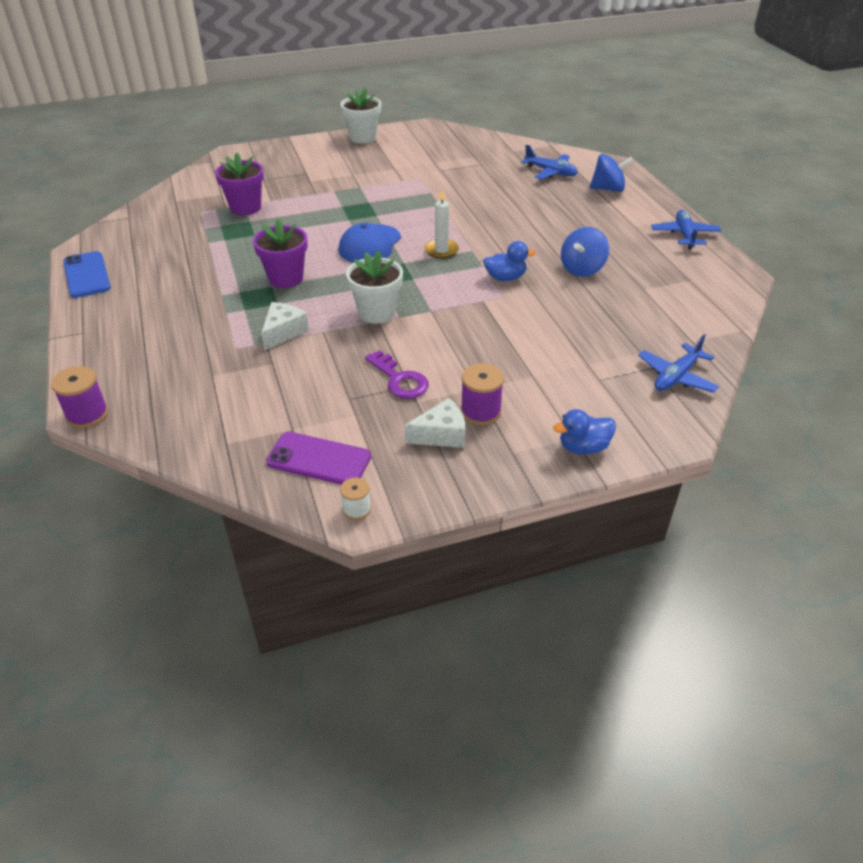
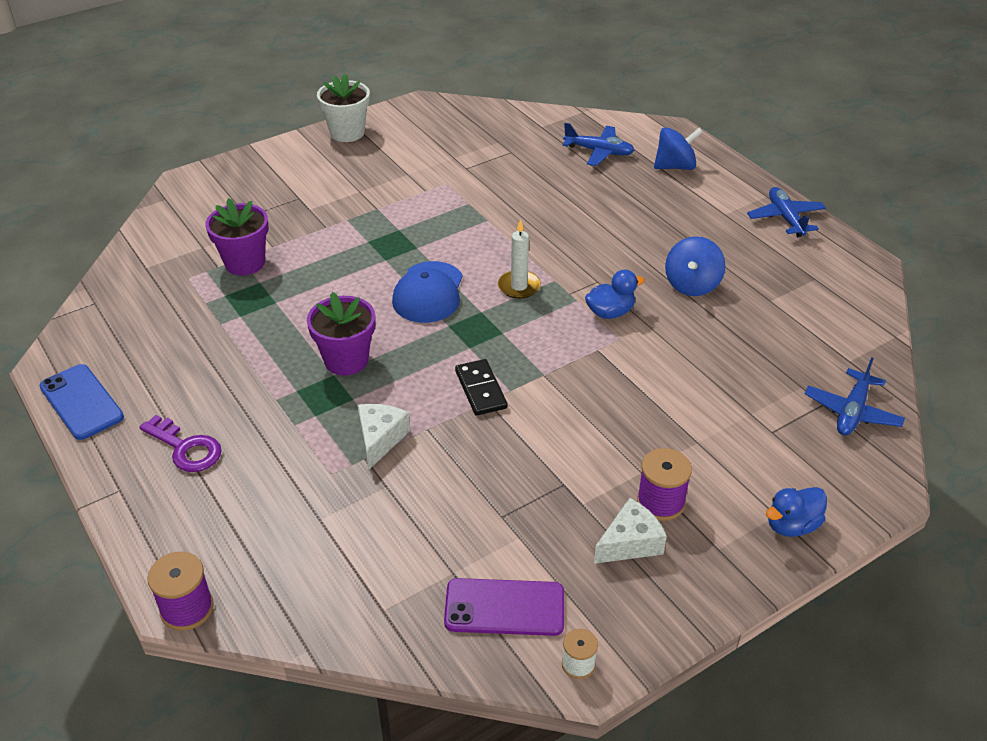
camera: 15 degrees left, 0 degrees up
(376, 313) = (481, 389): white flower pot -> black domino
(399, 379) = (549, 478): purple key -> purple key (186, 448)

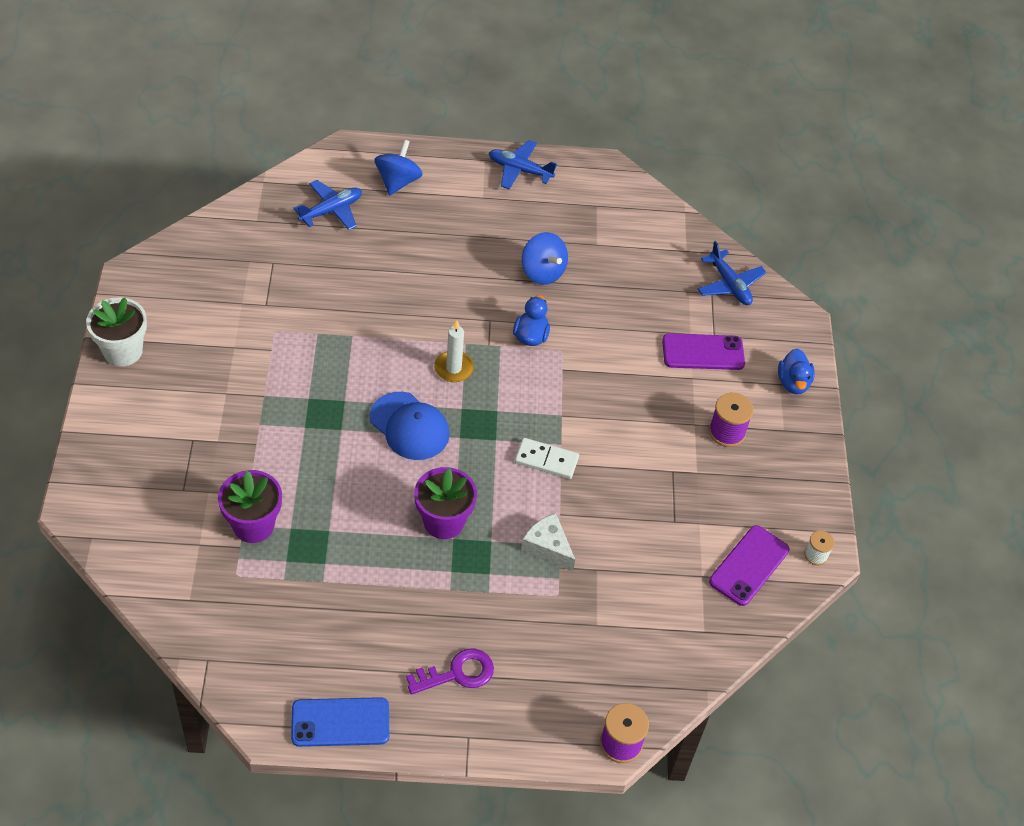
camera: 60 degrees left, 10 degrees up
(481, 389) = (546, 460): black domino -> white domino
(630, 543) = (747, 470): white cheese -> none
(740, 434) = (703, 352): none -> purple phone

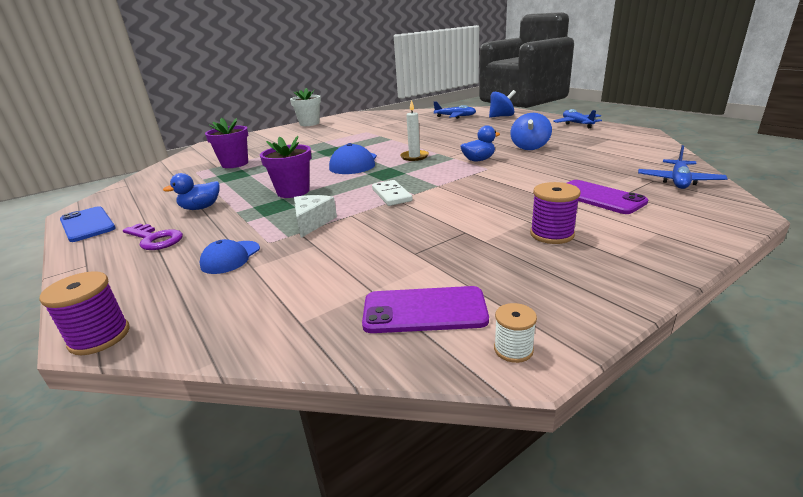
camera: 60 degrees right, 25 degrees down
(562, 632) = (230, 257): none -> blue cap
(793, 383) = (675, 237): blue duck -> blue duck (201, 208)

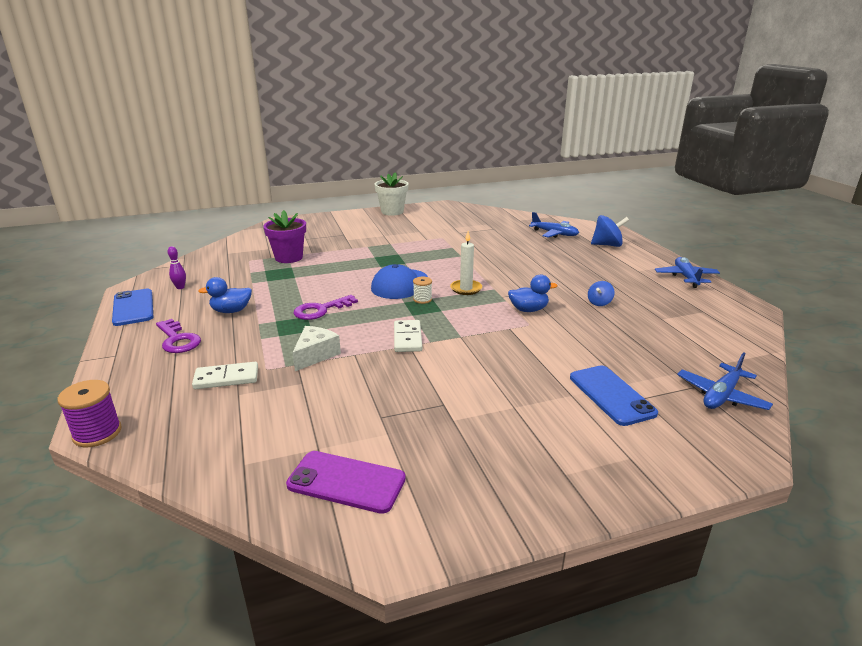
camera: 15 degrees right, 0 degrees up
(133, 201) = (180, 287): none -> purple bowling pin
(230, 257) = (226, 378): blue cap -> white domino
(293, 191) = (321, 310): purple flower pot -> purple key
(513, 349) = (389, 542): white spool -> white spool (422, 299)
(529, 147) = (599, 303): blue spinning top -> blue spinning top, size x0.57
(552, 234) = (522, 430): purple spool -> none
(598, 197) = (611, 395): purple phone -> blue phone

